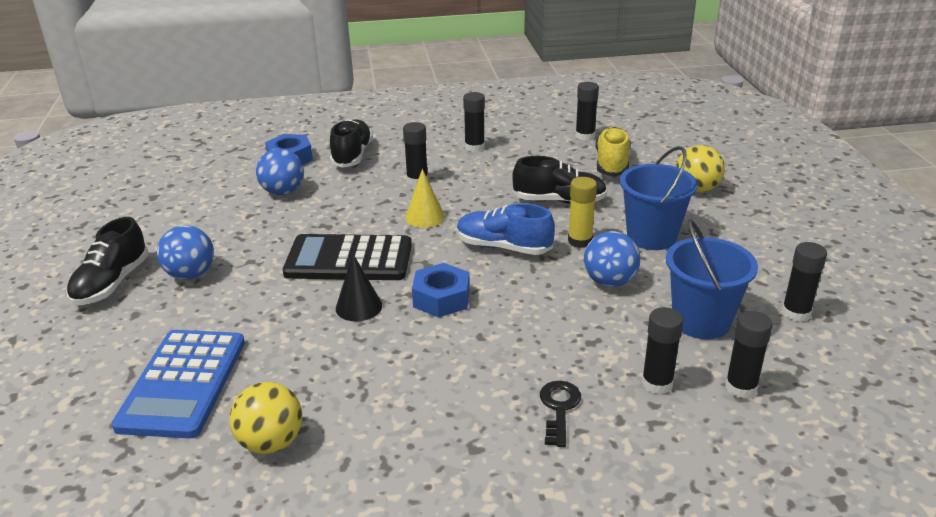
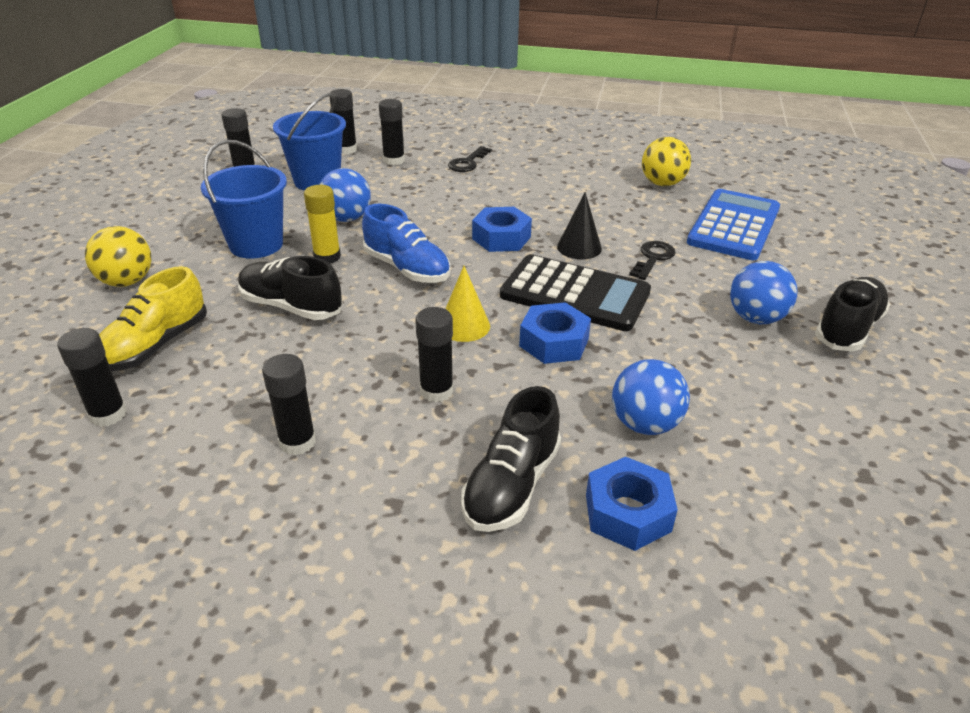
camera: 160 degrees left, 5 degrees up
(281, 312) = (653, 258): none -> black key
(354, 221) = (554, 342): none -> blue nut

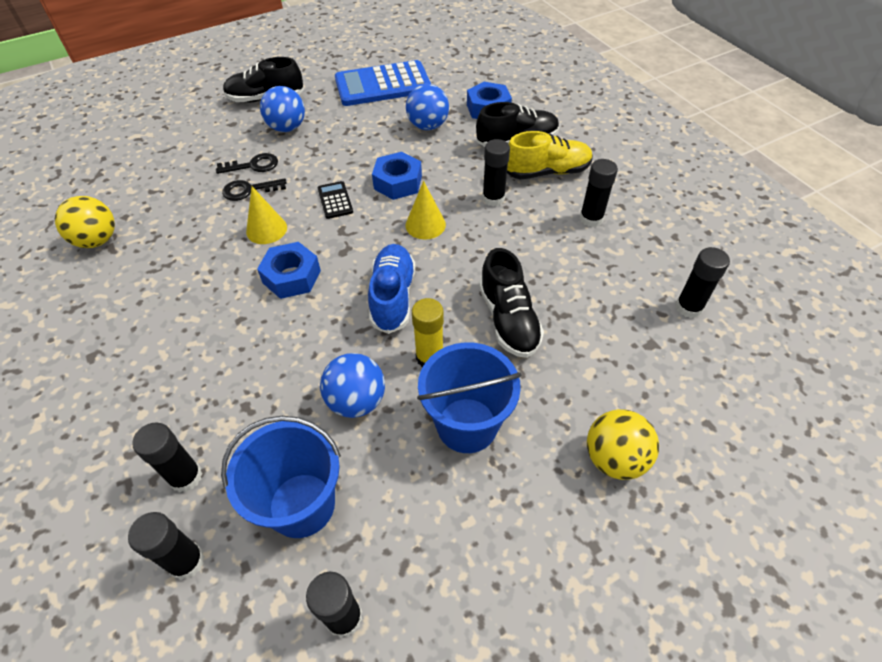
camera: 130 degrees left, 15 degrees up
(155, 345) = (630, 350): yellow shoe -> yellow shoe (547, 172)
(467, 163) = (143, 402): black key -> black key (253, 165)
(575, 294) = (335, 200): black calculator -> black calculator, size x0.44
(579, 247) = (266, 229): black cone -> yellow cone
(734, 225) = (158, 176): blue calculator -> blue calculator (383, 85)

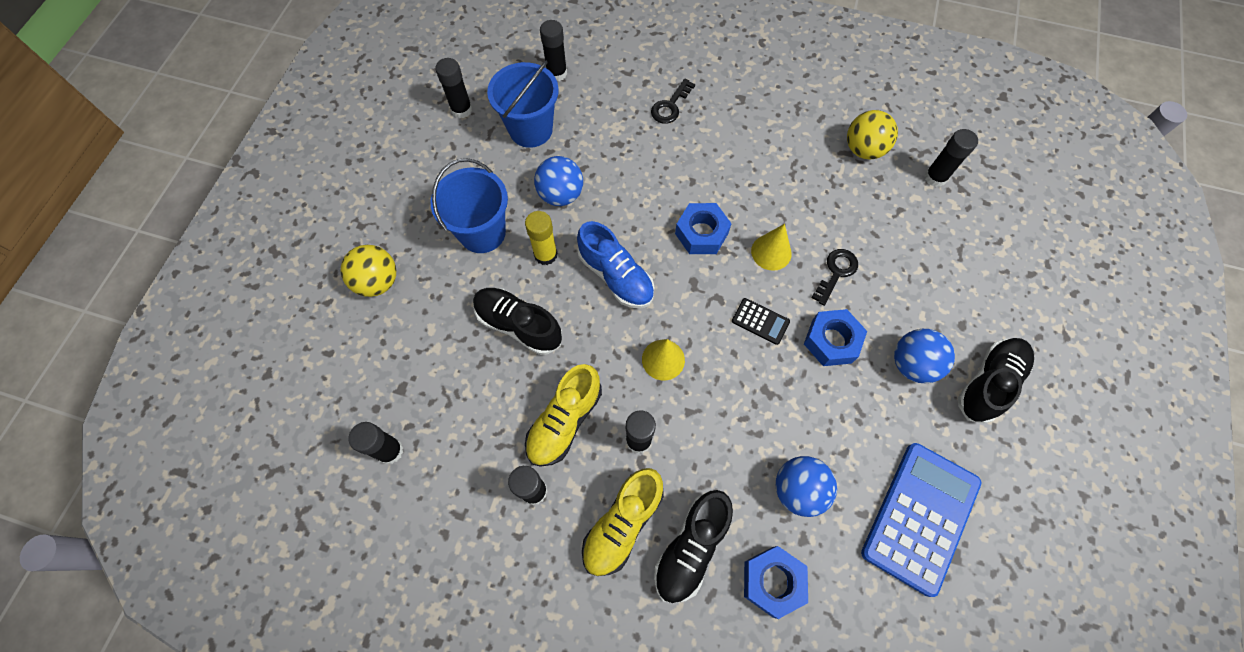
camera: 135 degrees right, 15 degrees up
(186, 477) = (603, 96): black glue stick -> black glue stick (935, 177)
(253, 165) = (871, 298): black key -> black key (670, 106)
(398, 182) = (736, 386): blue nut -> blue nut (831, 341)
(533, 238) = (564, 421): none -> yellow shoe

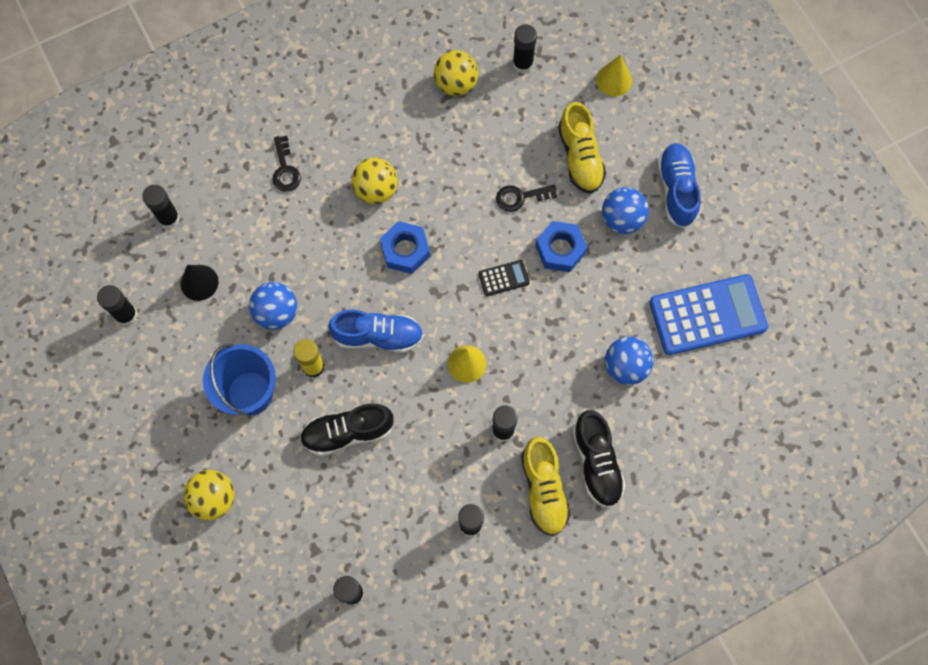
camera: 45 degrees left, 5 degrees up
(531, 129) = (199, 282): blue bucket -> black cone
(564, 421) = (444, 464): yellow shoe -> yellow shoe (580, 157)
(723, 173) = (376, 190): none -> yellow ball
(771, 252) = (465, 221): yellow cone -> yellow cone (614, 80)
(772, 581) = (660, 435): blue nut -> none
(836, 272) = (520, 197): black key -> black key turned 90 degrees counterclockwise
(920, 517) = (707, 315): blue calculator -> blue calculator turned 90 degrees clockwise
(988, 383) = (676, 189): black shoe -> blue shoe

